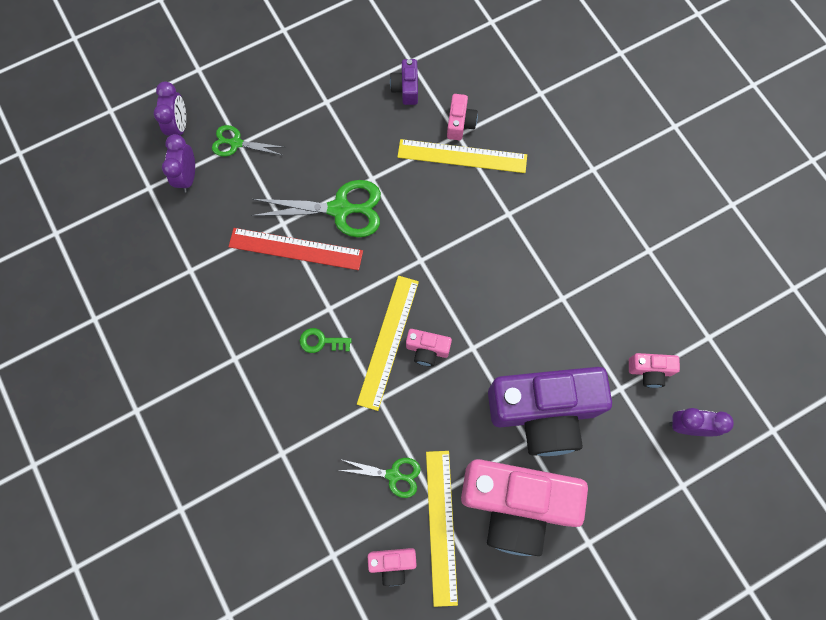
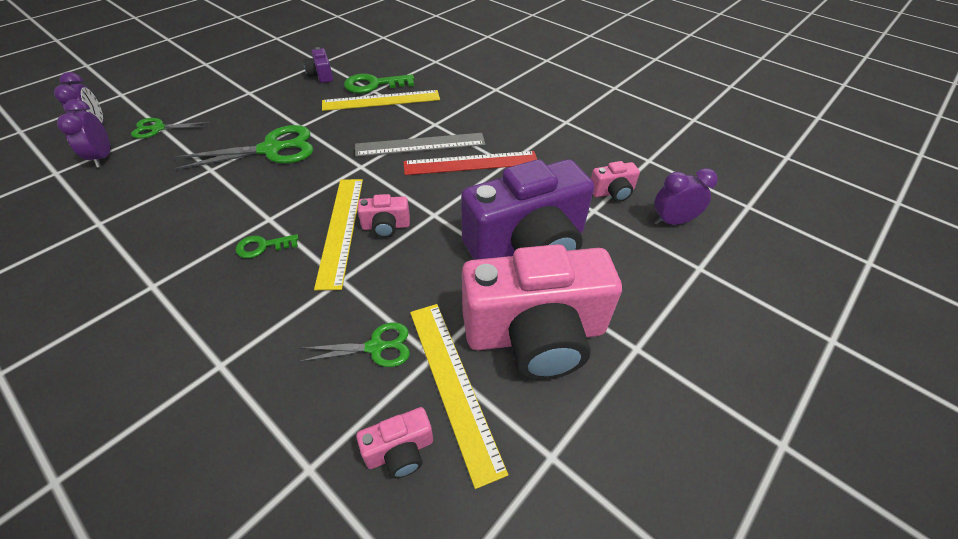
camera: 20 degrees left, 25 degrees down
(295, 249) = (226, 184): red ruler -> red ruler (471, 163)
(460, 123) = (374, 85): pink camera -> green key
(485, 244) = (420, 145): none -> grey ruler

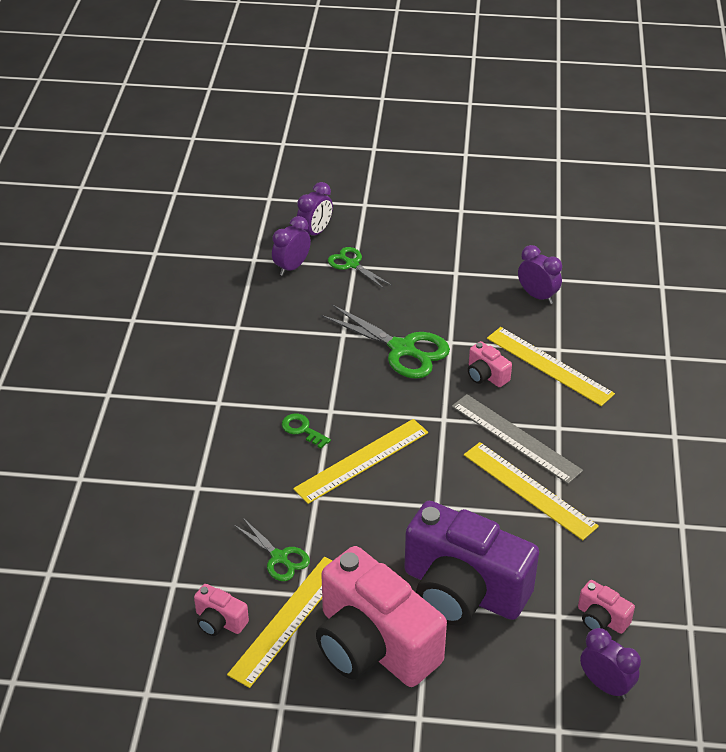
camera: 55 degrees right, 5 degrees down
(321, 75) = (537, 296): purple camera -> purple clock
(374, 85) = (567, 342): green key -> none
(386, 226) = (392, 485): pink camera -> pink camera (486, 375)
(471, 163) = (529, 490): red ruler -> yellow ruler

